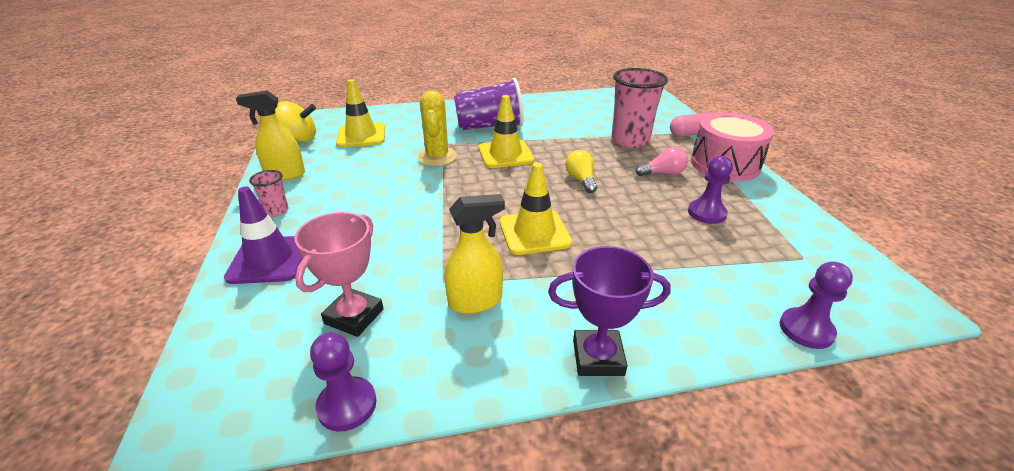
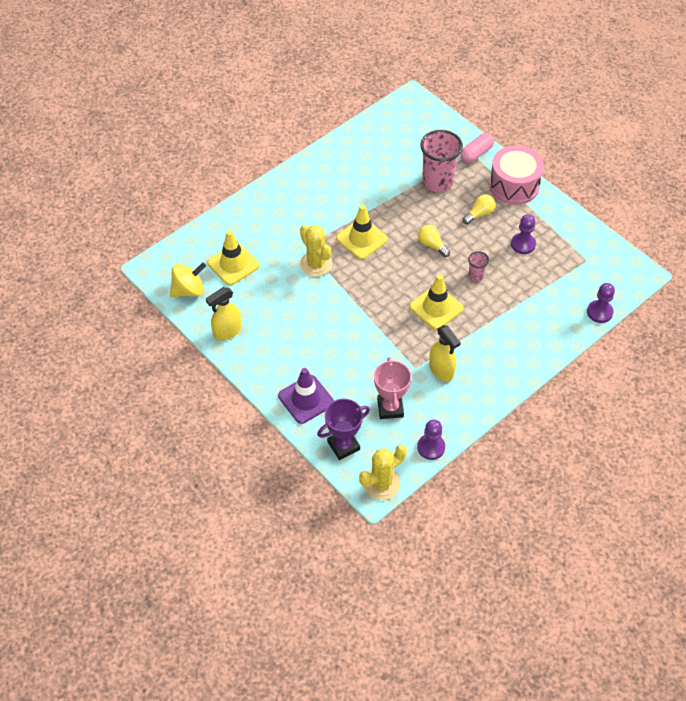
camera: 30 degrees left, 20 degrees up
(205, 424) = (381, 484): none -> yellow cactus
(277, 211) = (263, 364): pink cup -> pink cup (476, 276)
(475, 301) = (441, 370): yellow spray bottle -> yellow spray bottle turned 105 degrees clockwise
(490, 126) = (322, 208): purple cup -> none
(598, 357) = (518, 373): purple trophy -> purple trophy (343, 445)
(662, 173) = (479, 214): pink light bulb -> yellow light bulb

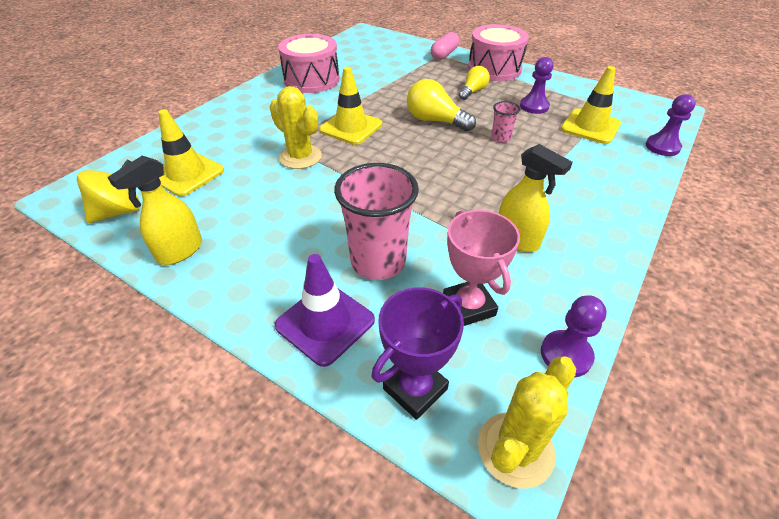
camera: 15 degrees left, 10 degrees down
(343, 169) = (311, 80): none -> pink drum
(432, 245) = (435, 121): yellow light bulb -> yellow light bulb, size x1.55
(436, 307) = (471, 174): yellow traffic cone -> yellow traffic cone (590, 127)
(437, 182) = (416, 76): pink cup -> pink cup (378, 262)

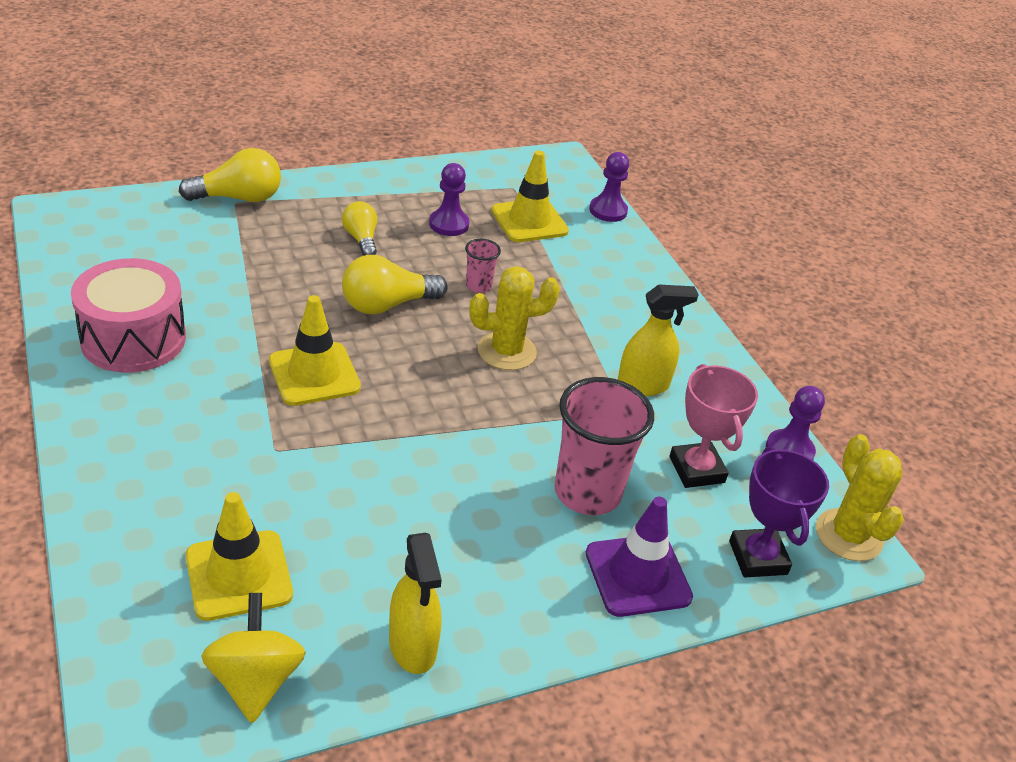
camera: 60 degrees left, 5 degrees down
(300, 157) = (328, 451): yellow cactus -> yellow cactus (506, 351)
(444, 54) = (239, 198): pink capsule -> yellow light bulb
(468, 306) = (696, 470): pink trophy -> pink trophy turned 60 degrees clockwise
(494, 69) = (332, 191): pink drum -> none

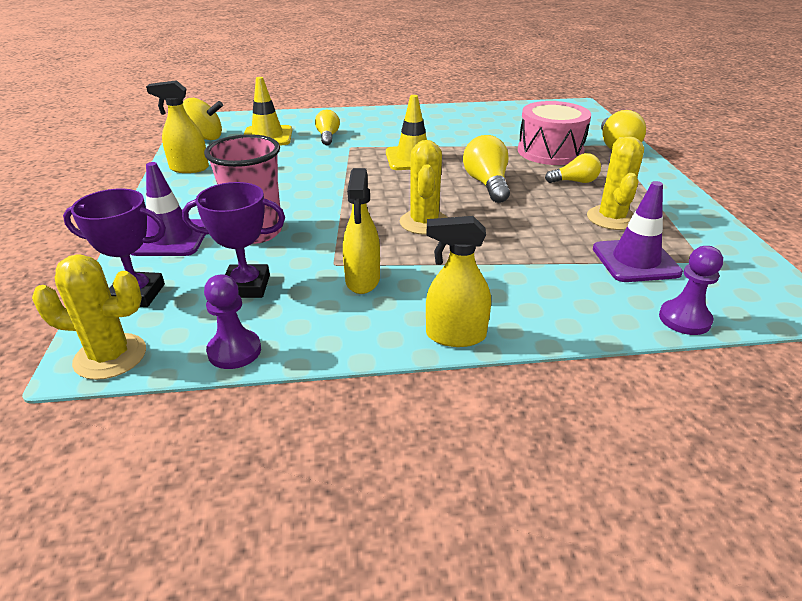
camera: 110 degrees right, 5 degrees down
(133, 339) = (454, 120): pink drum -> pink drum (550, 151)
(230, 486) = (327, 137): none -> yellow light bulb
(449, 224) = (611, 218): purple pawn -> yellow cactus
(478, 286) = (515, 221): pink cup -> none
(529, 221) = (635, 261): yellow traffic cone -> purple traffic cone
(693, 323) = (455, 336): none -> yellow spray bottle
(696, 470) = (246, 286): pink trophy -> purple trophy

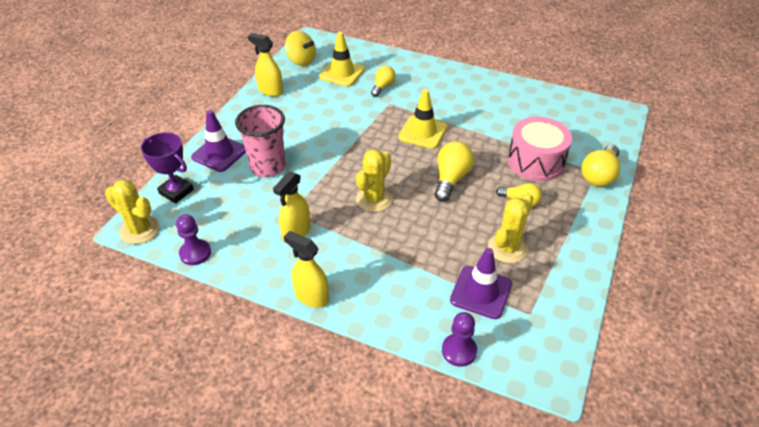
camera: 30 degrees right, 10 degrees up
(246, 286) = (232, 209): purple trophy -> none

